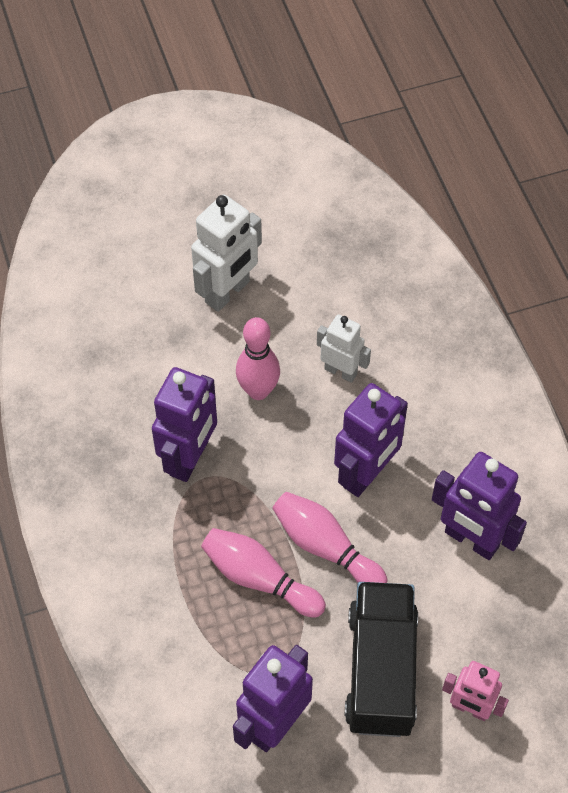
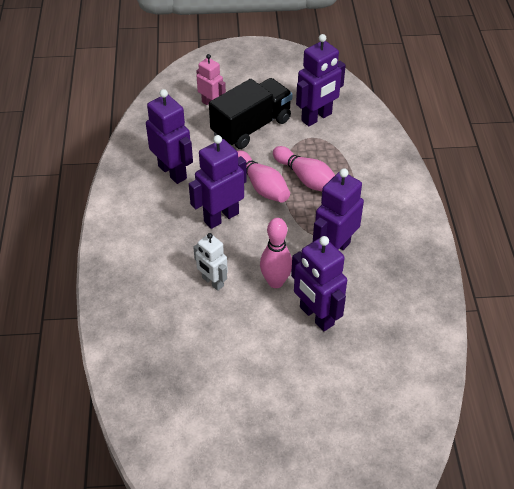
camera: 165 degrees left, 10 degrees down
(193, 356) = (316, 316): none -> purple robot
(228, 292) = (278, 359): white robot -> none
(381, 670) = (251, 127): black truck -> black truck turned 150 degrees counterclockwise

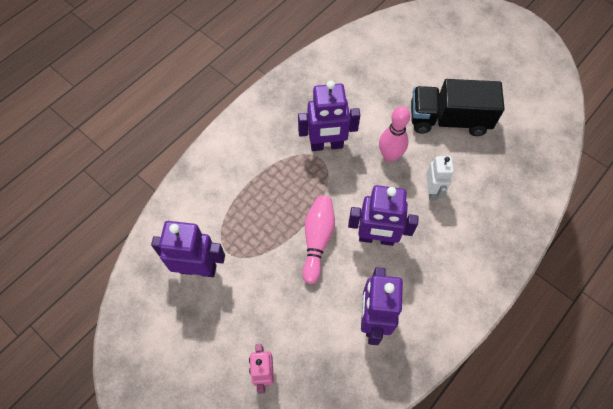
camera: 135 degrees left, 15 degrees up
(251, 127) = (260, 309): black truck -> black truck (448, 119)
(306, 178) = (278, 216): pink bowling pin -> none
(316, 316) = (388, 114): purple robot -> none

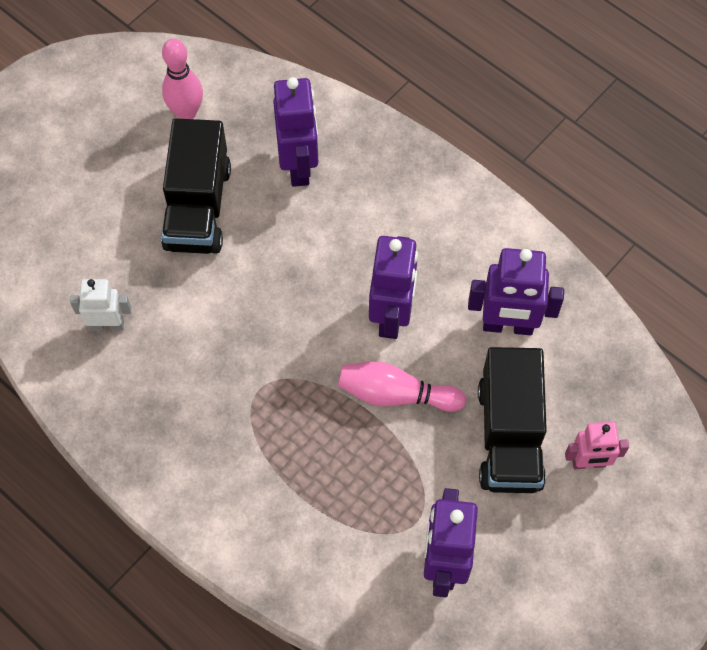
camera: 90 degrees left, 0 degrees up
(286, 315) = (509, 436): none -> black truck
(326, 145) = (236, 379): purple robot -> purple robot (299, 166)
(389, 156) = (258, 291): pink bowling pin -> pink bowling pin (186, 113)
(432, 190) = (317, 239): white robot -> white robot (108, 325)

